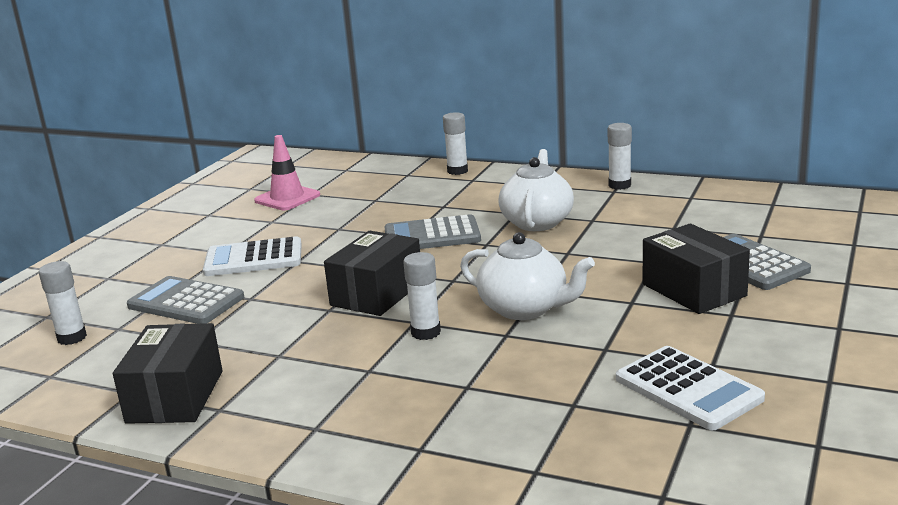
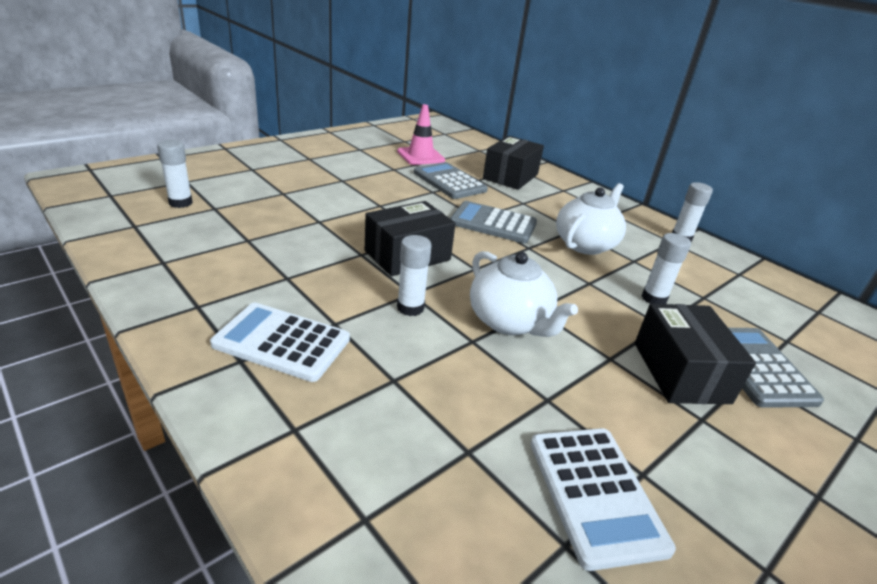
camera: 20 degrees right, 10 degrees up
(175, 396) = (183, 280): black box -> black box (510, 176)
(186, 302) = (276, 206): grey calculator -> grey calculator (449, 181)
(253, 258) = (353, 191): white calculator -> white calculator (282, 342)
(457, 171) = (558, 179): white glue stick -> white glue stick (654, 298)

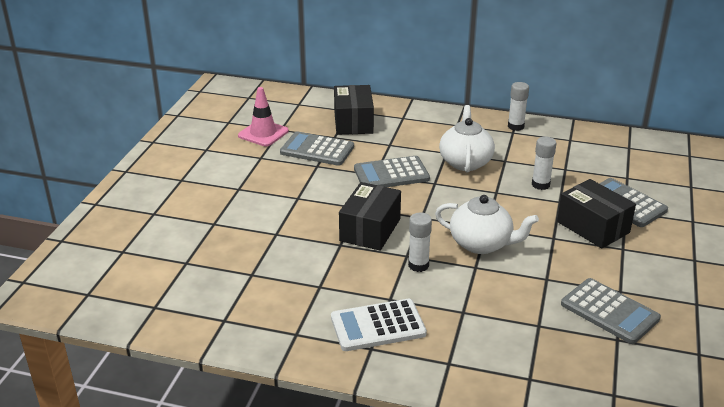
camera: 30 degrees left, 0 degrees up
(180, 203) = (154, 271): white glue stick -> none
(595, 494) = (609, 311): white calculator -> grey calculator

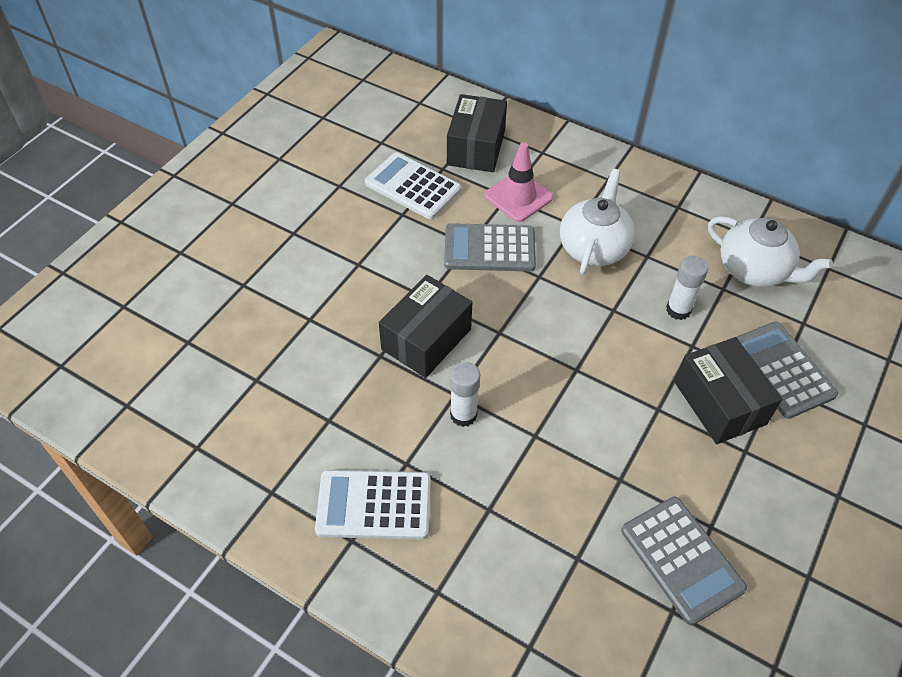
camera: 15 degrees right, 20 degrees up
(263, 133) = (357, 145): pink traffic cone -> pink traffic cone (518, 197)
(317, 150) = (413, 186): grey calculator -> white calculator
(481, 244) = (558, 397): white teapot -> white teapot (754, 270)
(515, 126) = (686, 197): white glue stick -> none

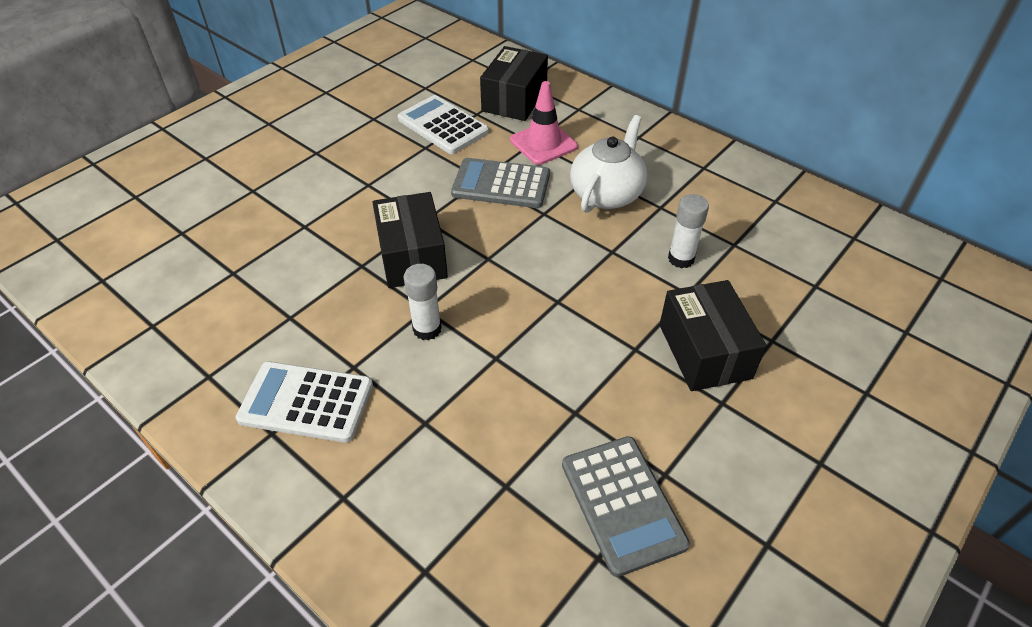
camera: 10 degrees right, 5 degrees down
(426, 339) = (412, 256): black box -> black box turned 60 degrees counterclockwise
(754, 270) = (771, 231): white teapot -> none
(781, 370) = (780, 327): grey calculator -> none

